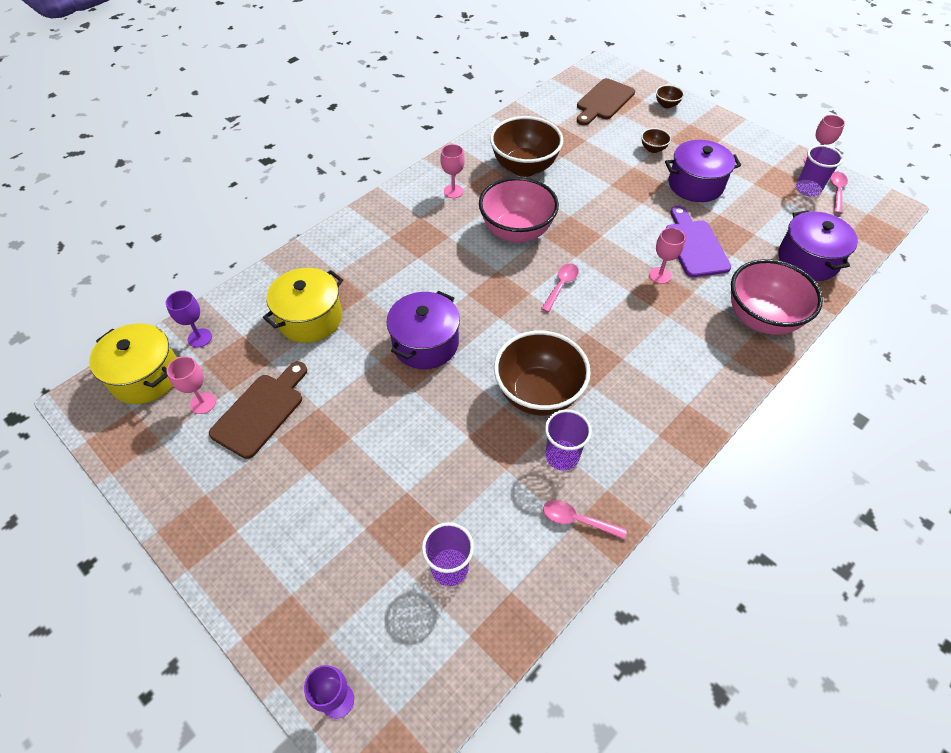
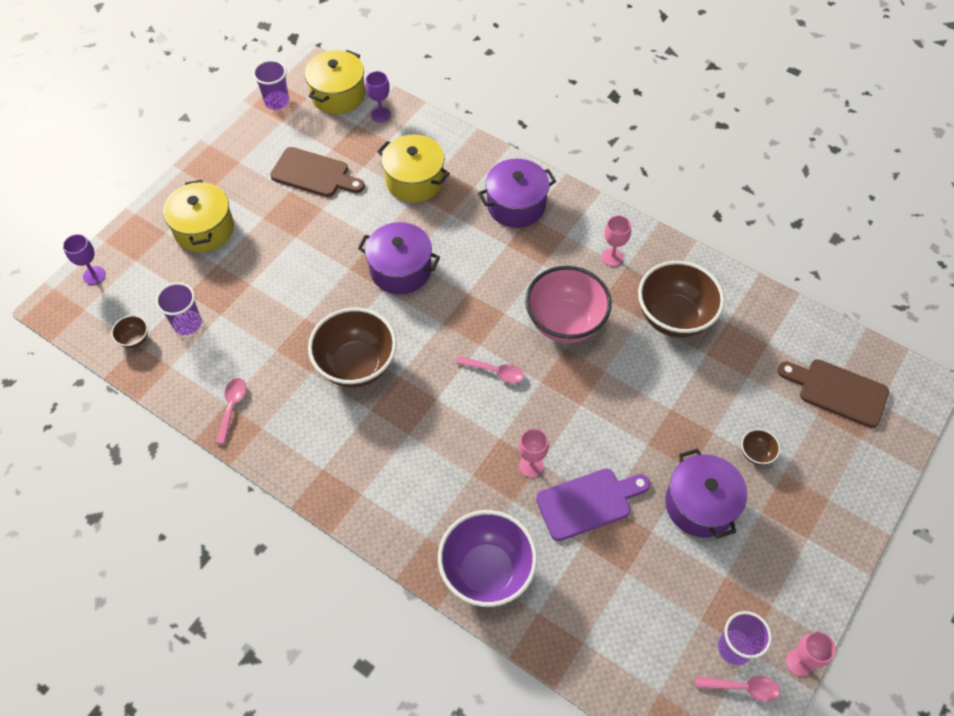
camera: 80 degrees right, 5 degrees up
(203, 403) = (317, 136): pink goblet -> none
(303, 542) = (204, 229): none -> yellow pot
(562, 456) = (292, 390): purple cup -> purple cup (277, 102)
(666, 105) = (861, 468): brown bowl -> brown bowl (134, 339)
(761, 318) = (487, 571): pink bowl -> purple bowl
(808, 260) = (595, 634): purple pot -> purple pot (516, 205)

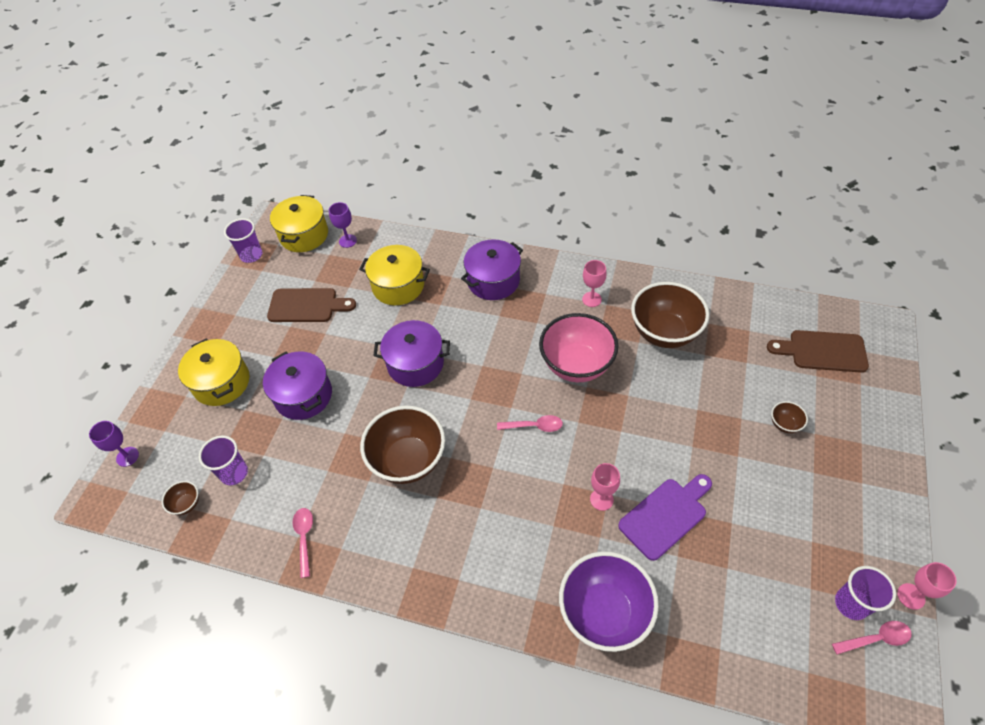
camera: 15 degrees left, 5 degrees down
(700, 504) = (760, 484): purple pot -> purple pot (303, 395)

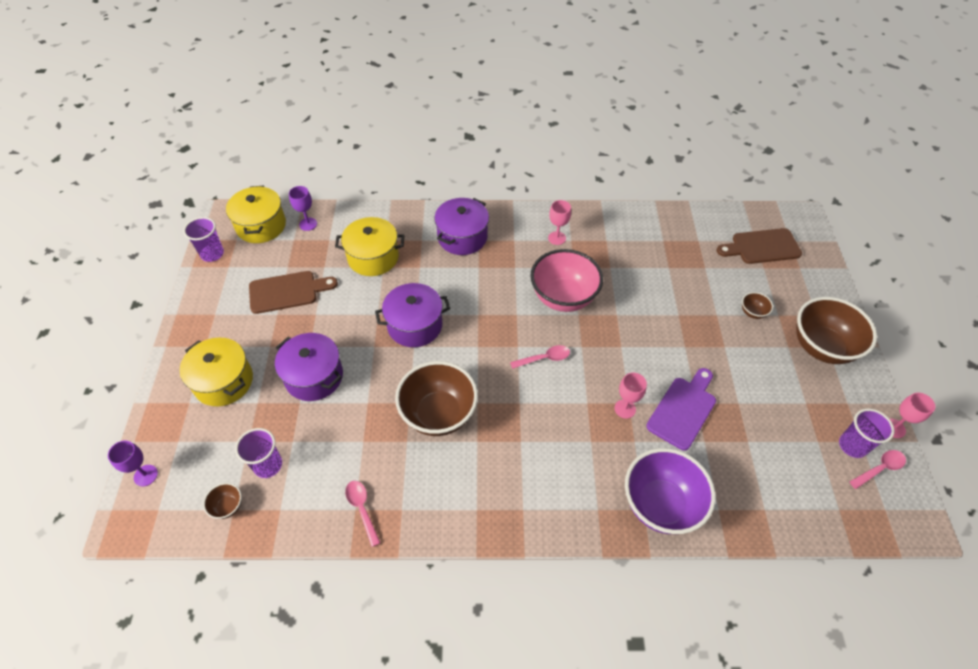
camera: 20 degrees left, 0 degrees up
(664, 333) = (629, 255): brown bowl -> brown bowl (821, 347)

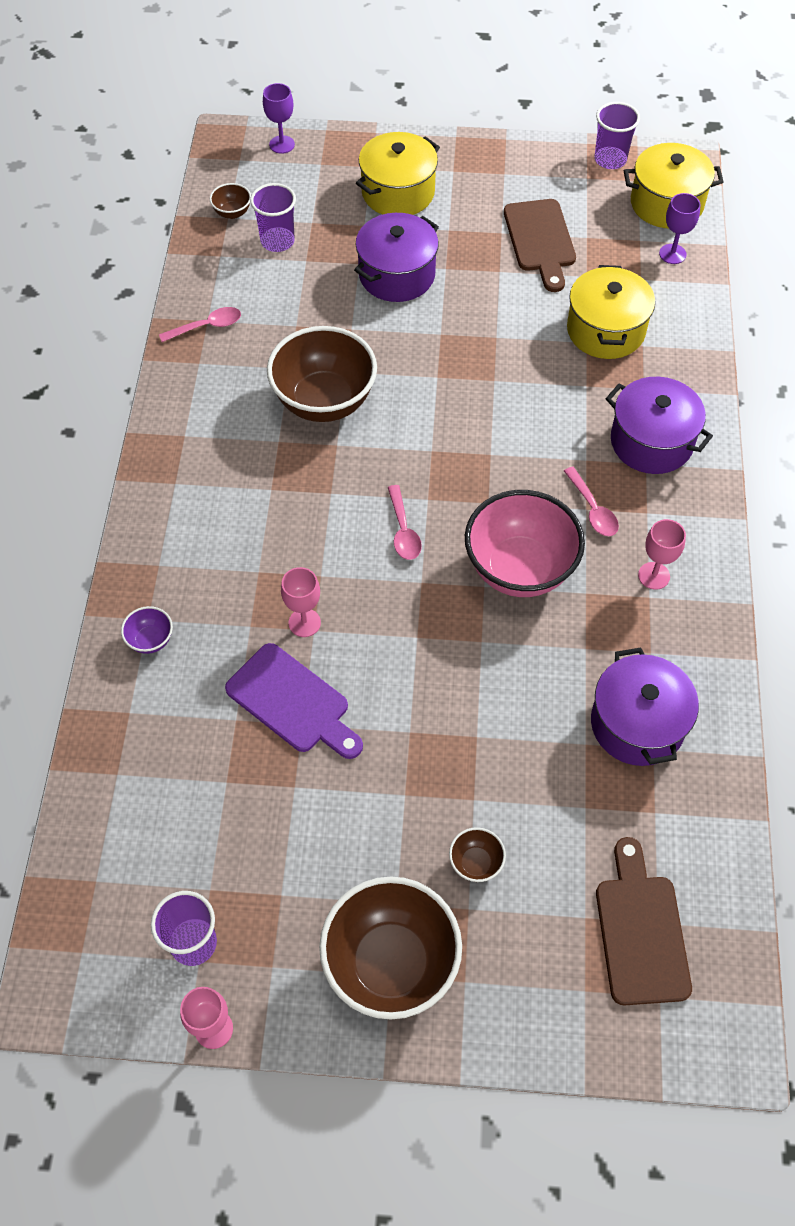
camera: 95 degrees right, 5 degrees up
(415, 325) = (474, 378): purple pot -> purple pot (637, 723)
(660, 504) = (150, 640): purple bowl -> purple bowl, size x0.42
(880, 468) = (147, 972): pink spoon -> pink spoon (592, 509)

